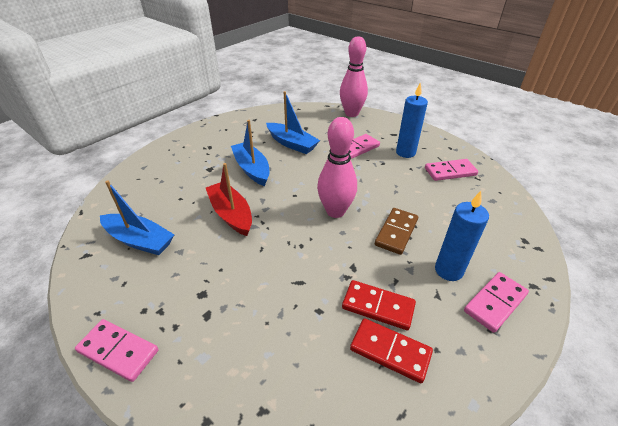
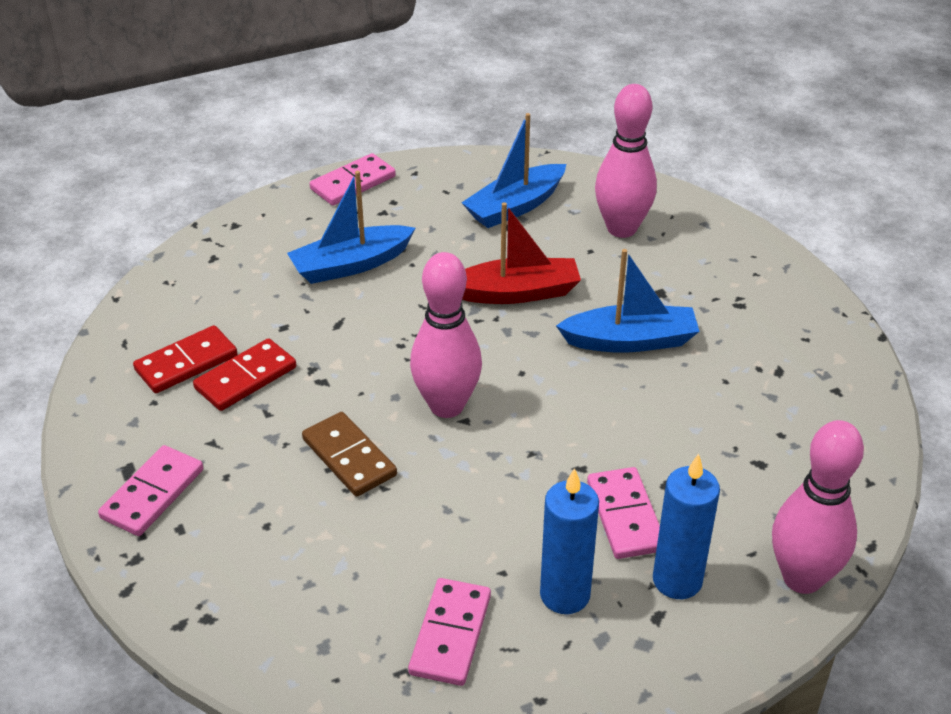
camera: 115 degrees right, 0 degrees up
(155, 192) = (621, 228): none -> pink bowling pin
(292, 144) = (696, 418): blue boat -> blue boat (351, 265)
(448, 270) = (236, 477): blue candle -> blue candle (677, 580)
(495, 303) = (153, 494): pink domino -> pink domino turned 45 degrees clockwise

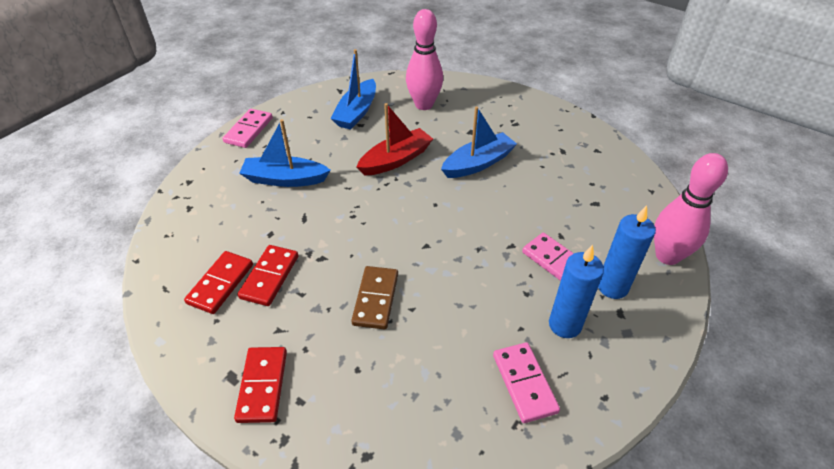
camera: 30 degrees left, 5 degrees up
(153, 494) = (263, 385): pink domino -> red domino
(349, 457) = (376, 299): brown domino -> brown domino turned 75 degrees clockwise
(351, 265) = (285, 179): blue boat -> blue boat turned 60 degrees clockwise
(446, 406) = (409, 241): pink bowling pin -> none

